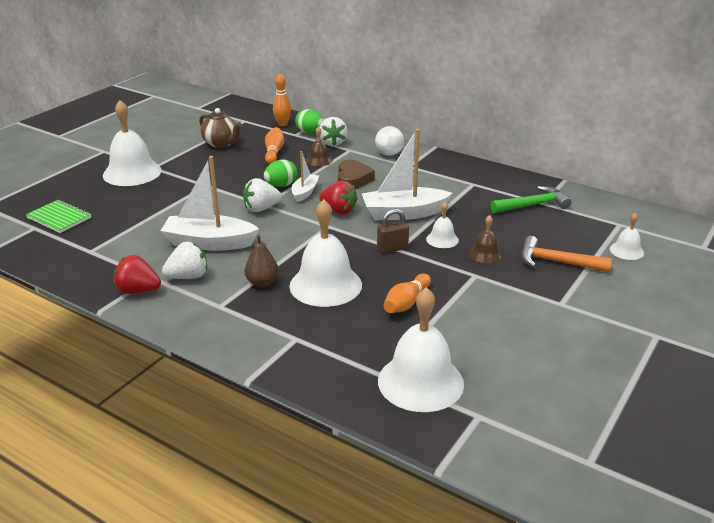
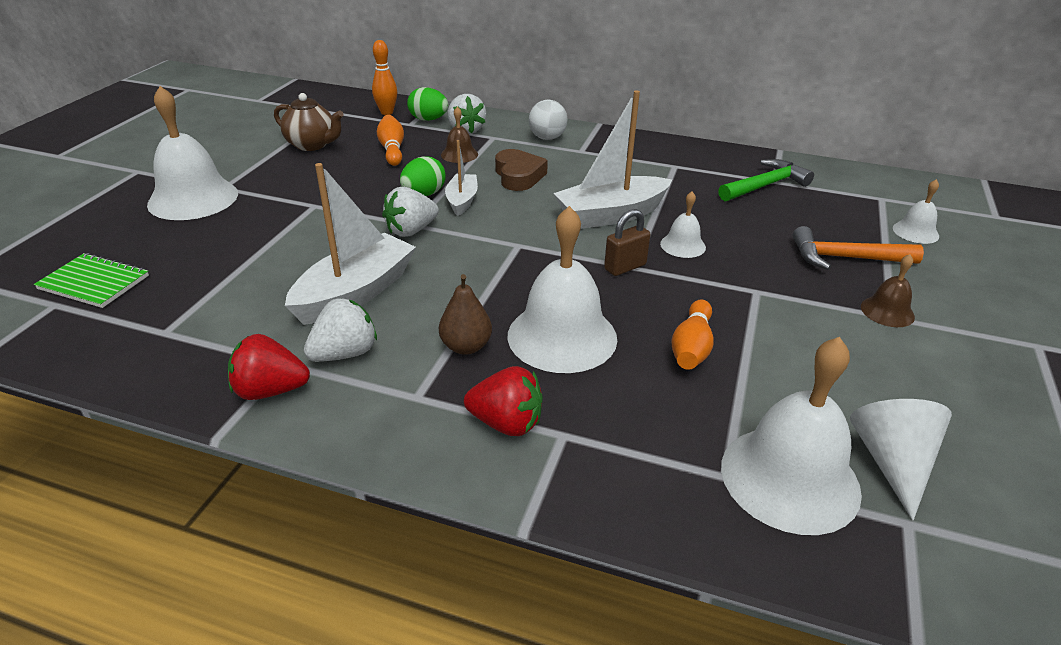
camera: 15 degrees left, 5 degrees up
(209, 243) = (355, 293): white boat -> white boat turned 135 degrees clockwise
(338, 211) = (522, 221): red strawberry -> red strawberry (506, 423)
(485, 254) = (750, 258): brown bell -> brown bell (887, 311)
(493, 384) = (892, 462): none -> white cone

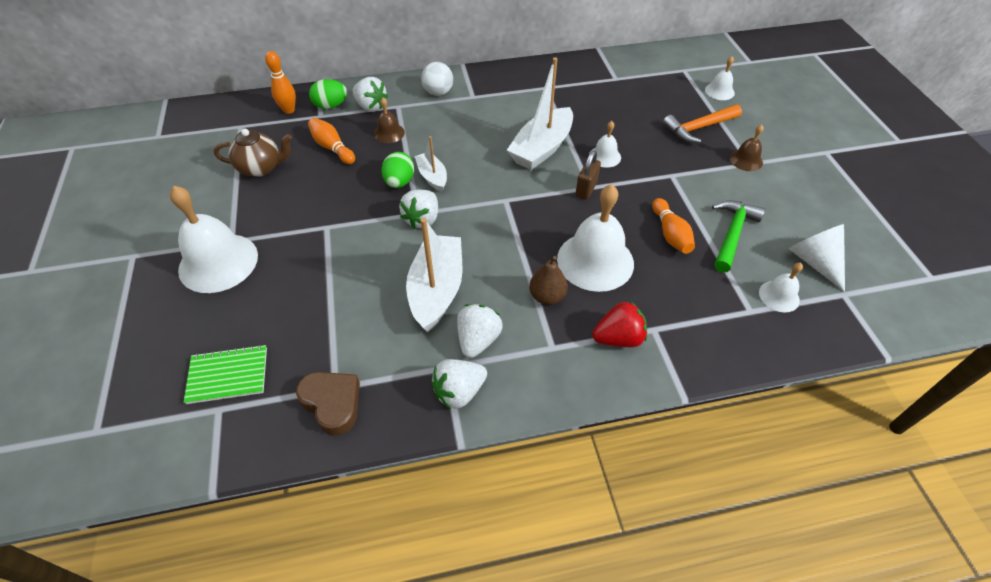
camera: 30 degrees left, 15 degrees up
(270, 391) = (459, 392): red strawberry -> white strawberry
(518, 176) = (451, 137): brown heart -> brown heart (332, 403)
(765, 186) = (613, 85): green hammer -> green hammer (732, 234)
(790, 478) = (779, 296): white bell -> white bell, size x0.49

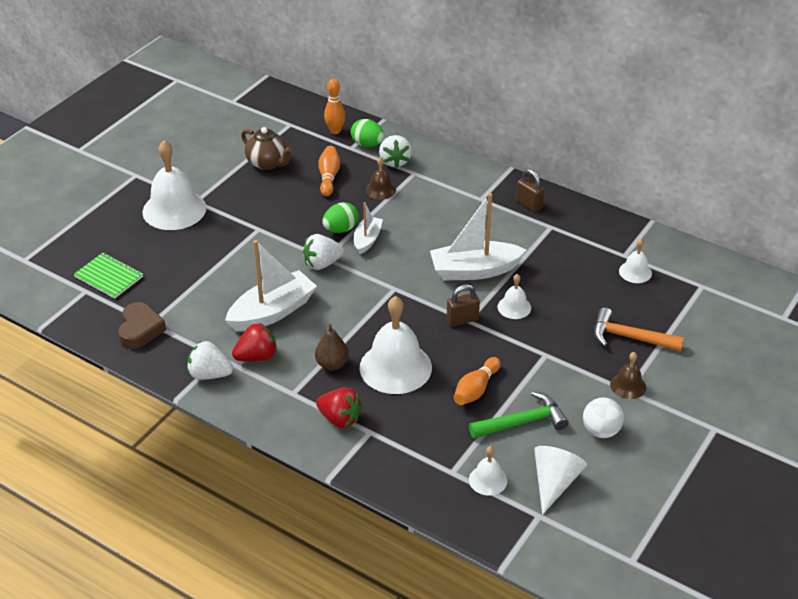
camera: 45 degrees right, 10 degrees down
(438, 92) = (459, 180): white ball -> white ball (601, 431)
(478, 340) = (257, 356): white strawberry -> red strawberry
(510, 81) = (529, 204): none -> brown padlock
(719, 91) = (703, 322): white bell -> white bell (635, 272)

